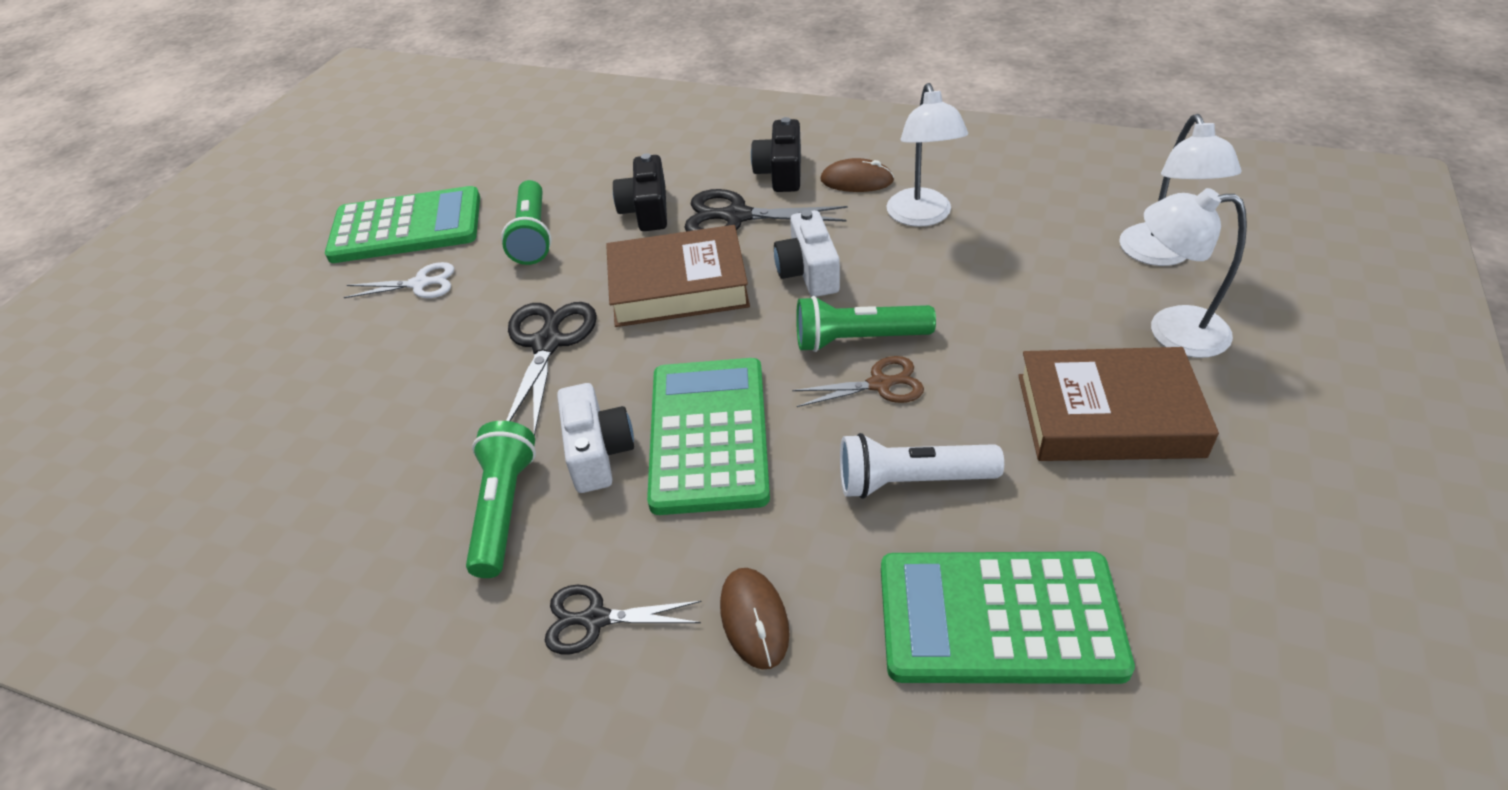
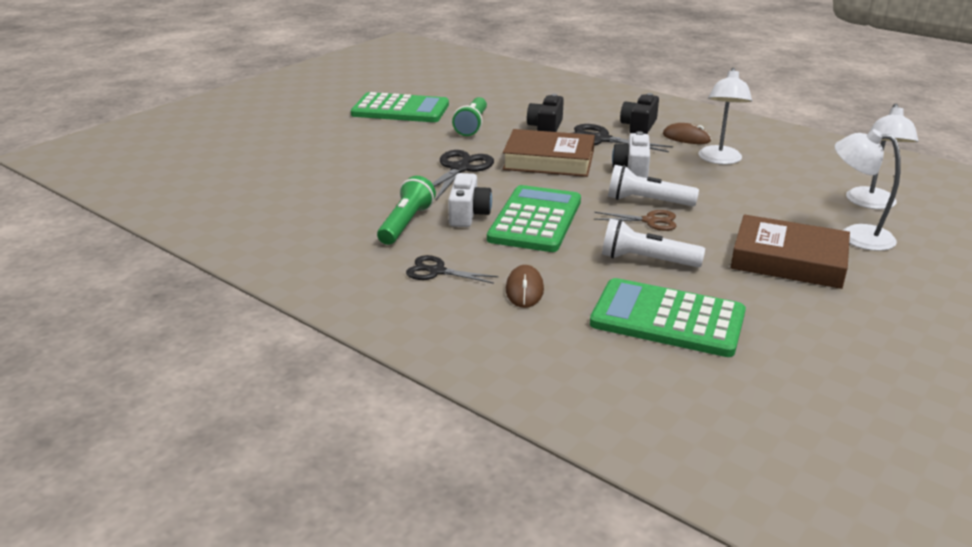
camera: 15 degrees right, 15 degrees down
(420, 284) = (398, 133): white scissors -> none
(858, 339) = (647, 201): green flashlight -> white flashlight

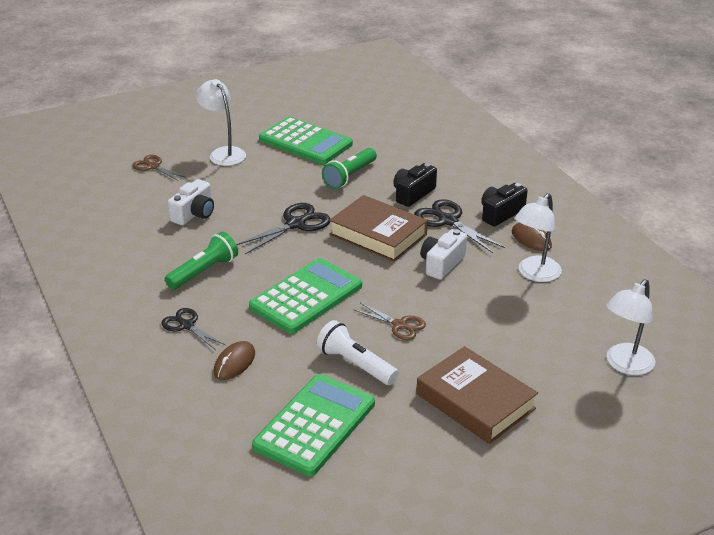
camera: 25 degrees right, 5 degrees up
(257, 154) = (153, 166): none -> brown scissors
(468, 214) = (259, 275): white camera -> white camera (194, 214)
(647, 201) = (418, 303): white flashlight -> none
(667, 319) = (315, 425): green calculator -> green calculator turned 75 degrees clockwise
(855, 236) = (566, 395): white lamp -> white lamp (223, 153)

